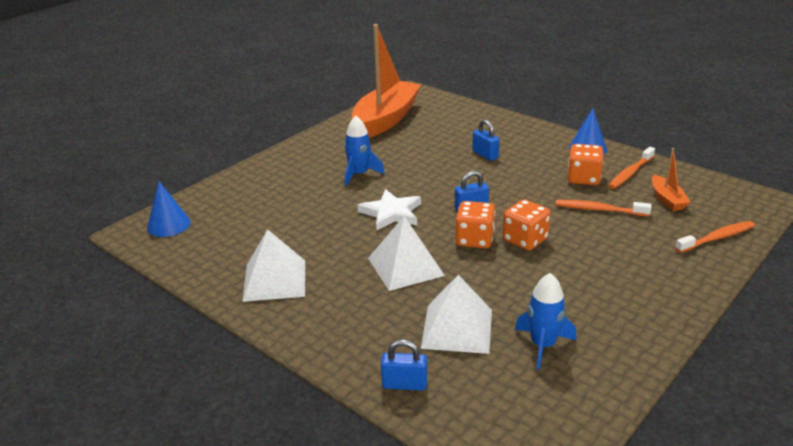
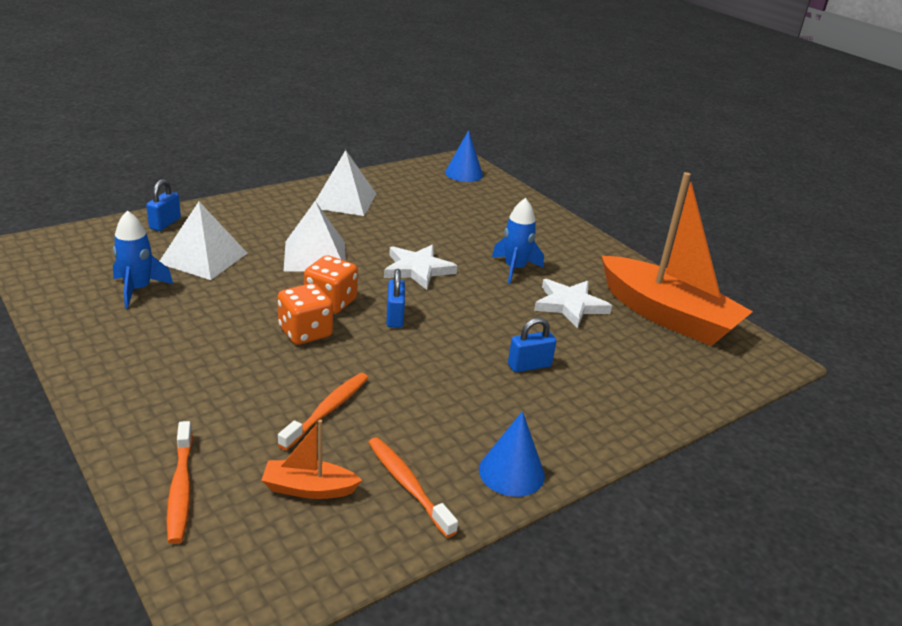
camera: 100 degrees right, 0 degrees up
(398, 149) = (570, 305): none -> white star
(583, 178) = (417, 429): orange dice -> none

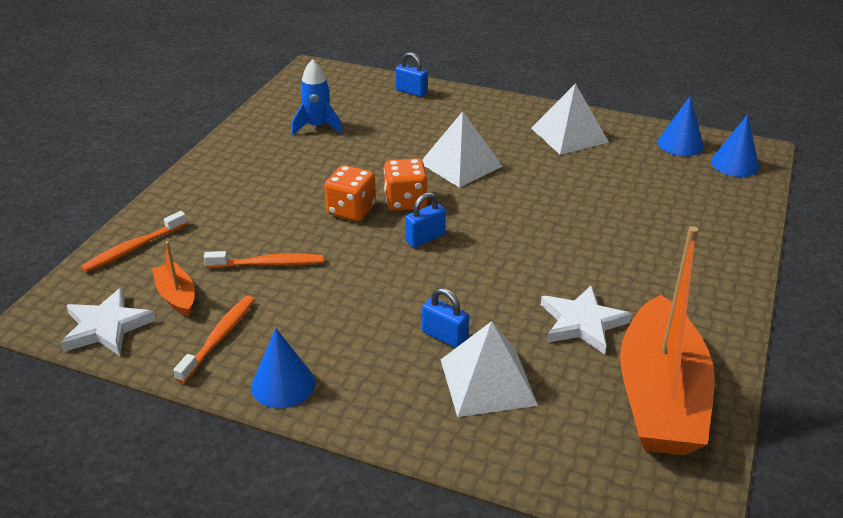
camera: 60 degrees right, 5 degrees up
(165, 223) = (411, 92): blue padlock -> blue padlock turned 45 degrees clockwise
(203, 258) = (389, 127): white pyramid -> white pyramid (487, 381)
(416, 175) = (680, 144): none -> blue cone
(418, 269) = (514, 217): white star -> white star (106, 327)
(514, 269) = (598, 265): blue rocket -> none

